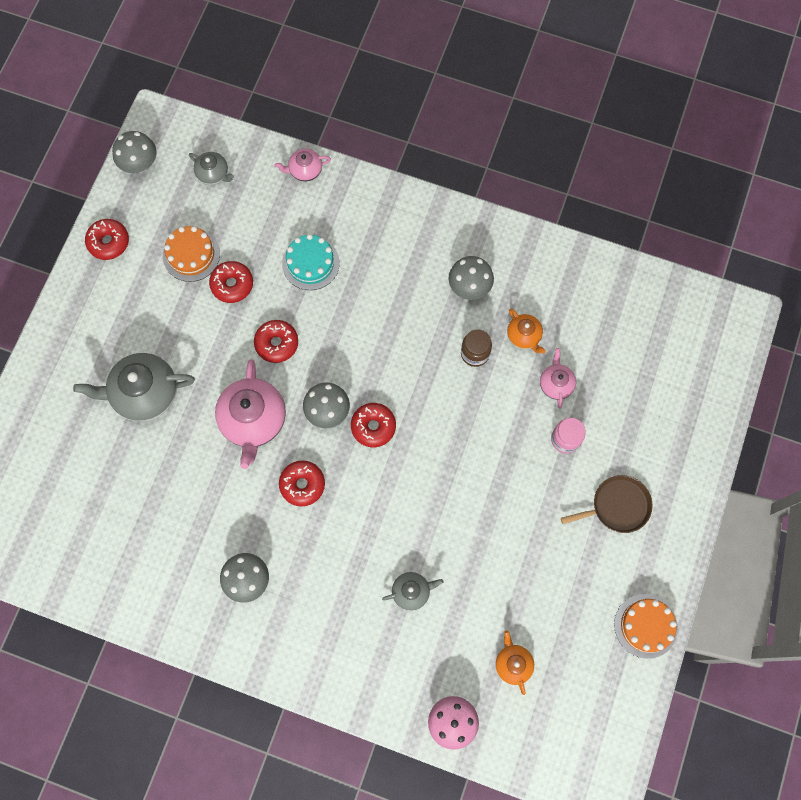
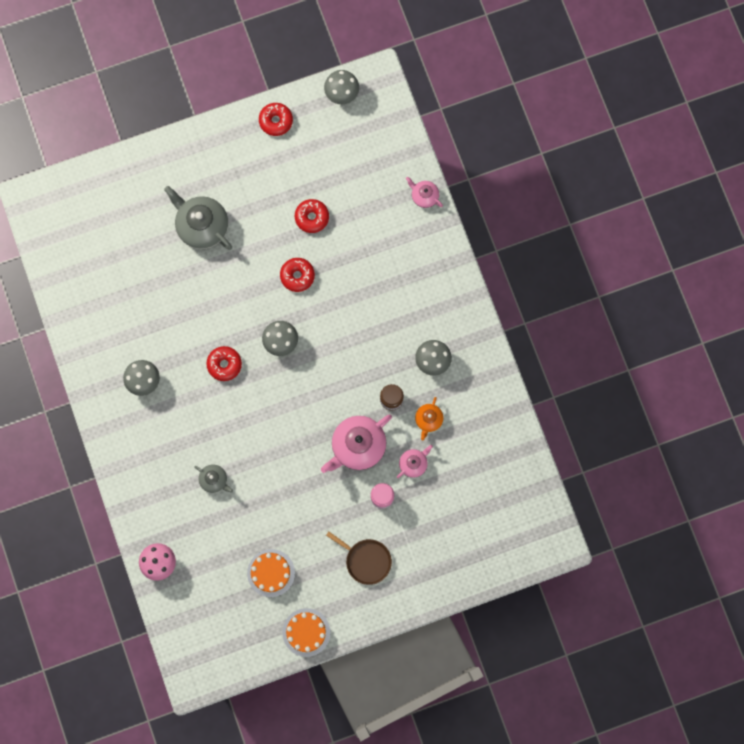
camera: 50 degrees right, 5 degrees up
(191, 255) = (310, 176): orange cake -> orange cake (271, 573)
(213, 174) = (373, 143): grey teapot -> none
(253, 420) = (239, 303): pink teapot -> pink teapot (357, 446)
(310, 263) = (365, 252): turquoise cake -> none
(373, 426) = (294, 376): red donut -> none
(513, 663) = (220, 572): orange teapot -> none

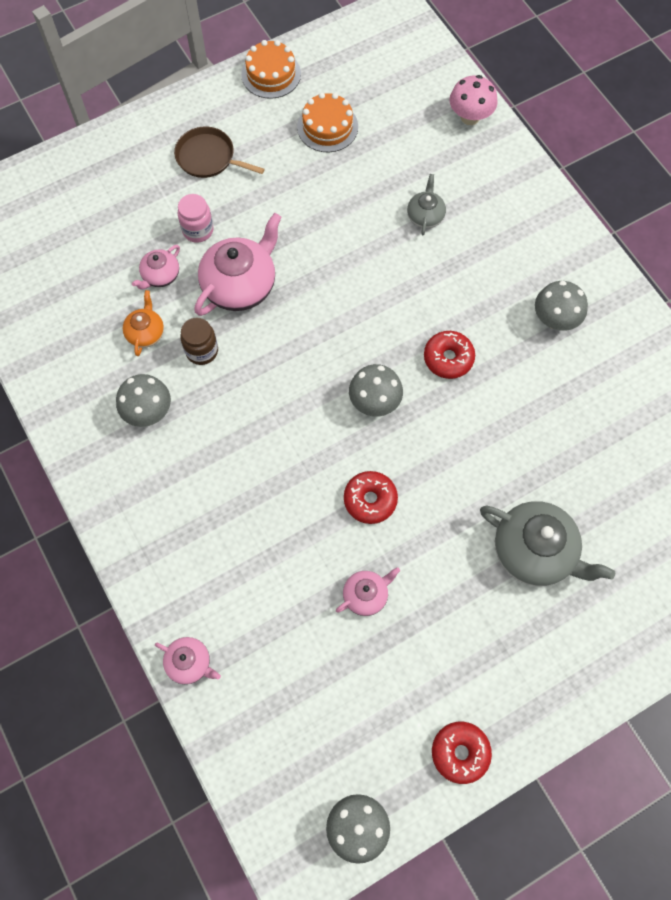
camera: 170 degrees right, 10 degrees down
(214, 480) = (425, 216): grey teapot -> grey teapot turned 75 degrees clockwise
(312, 217) = (366, 595): red donut -> pink teapot

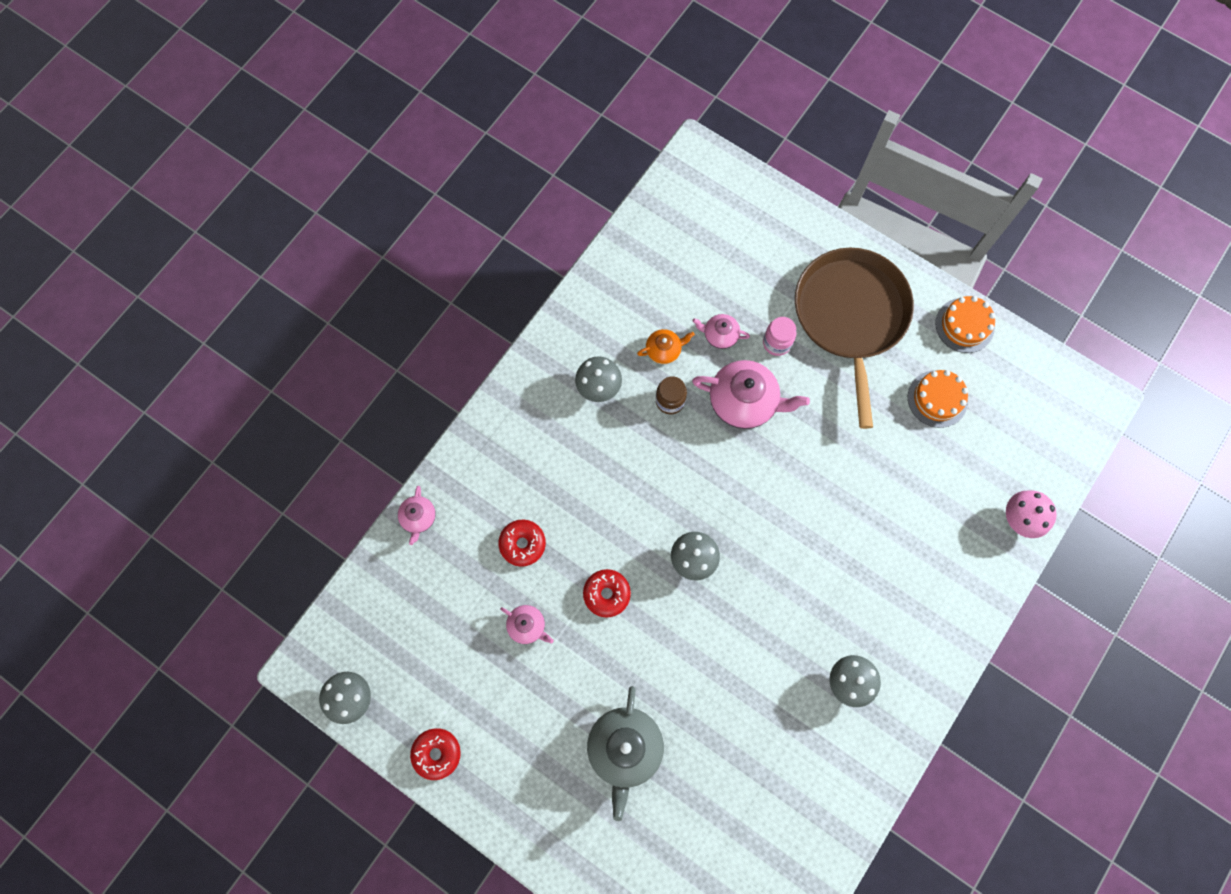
camera: 65 degrees right, 5 degrees up
(208, 157) = (850, 316): brown pan -> brown pan, size x2.12
(425, 216) = (892, 524): grey teapot -> none
(448, 358) = (763, 603): red donut -> red donut (522, 544)

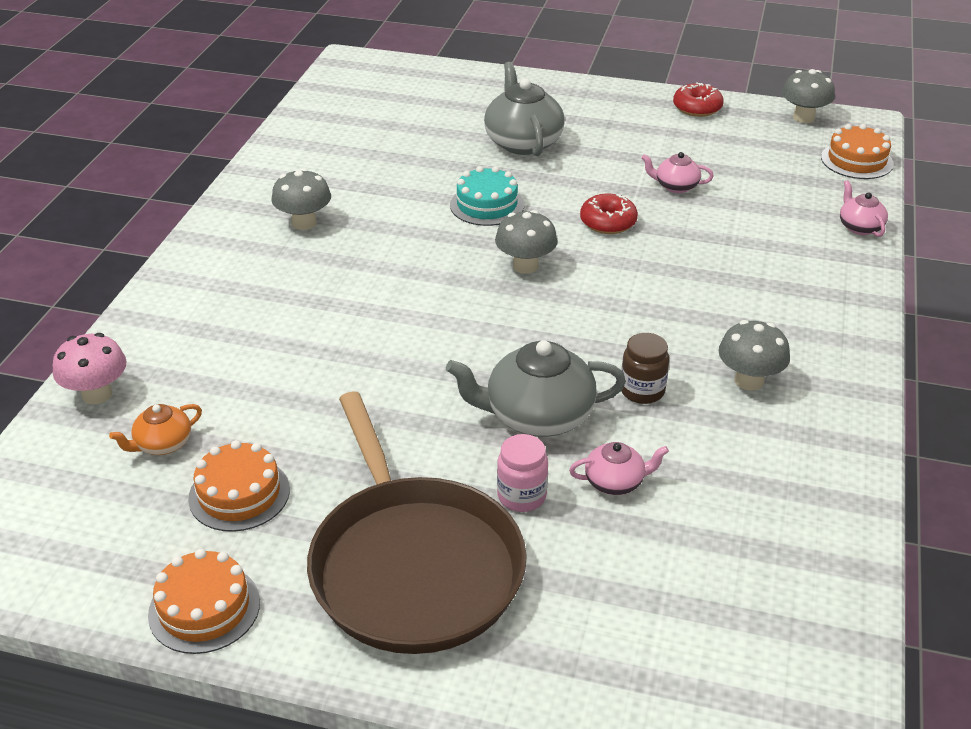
camera: 160 degrees right, 35 degrees down
(355, 610) = (856, 160): none -> orange cake
(522, 544) = (729, 234): red donut -> none
(664, 350) = (687, 442): orange teapot -> orange teapot (163, 444)
(693, 654) = (487, 205): none -> turquoise cake
(744, 401) = (537, 416): pink teapot -> grey teapot

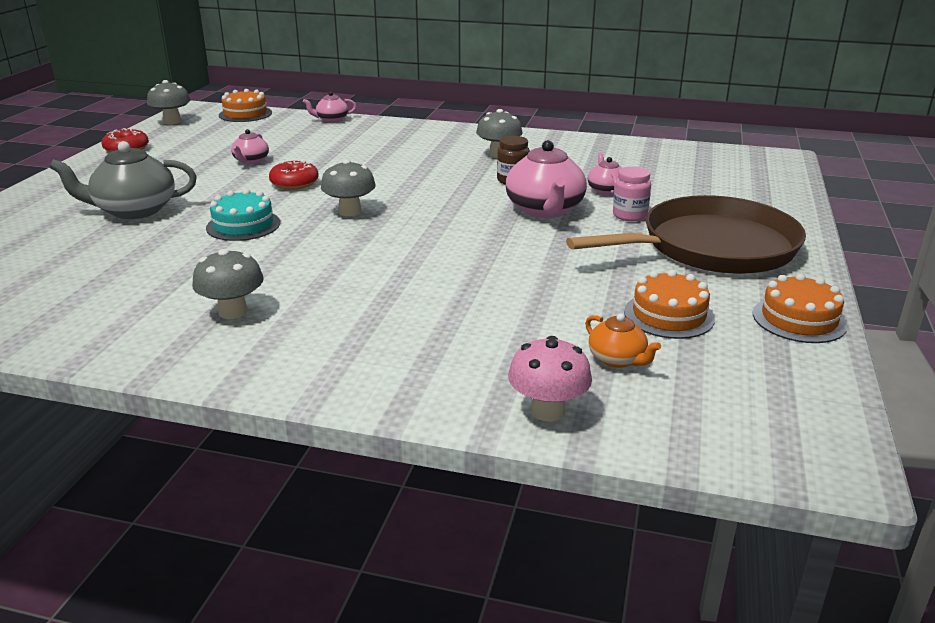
camera: 90 degrees left, 10 degrees down
(537, 416) = (545, 210): grey teapot -> pink teapot

